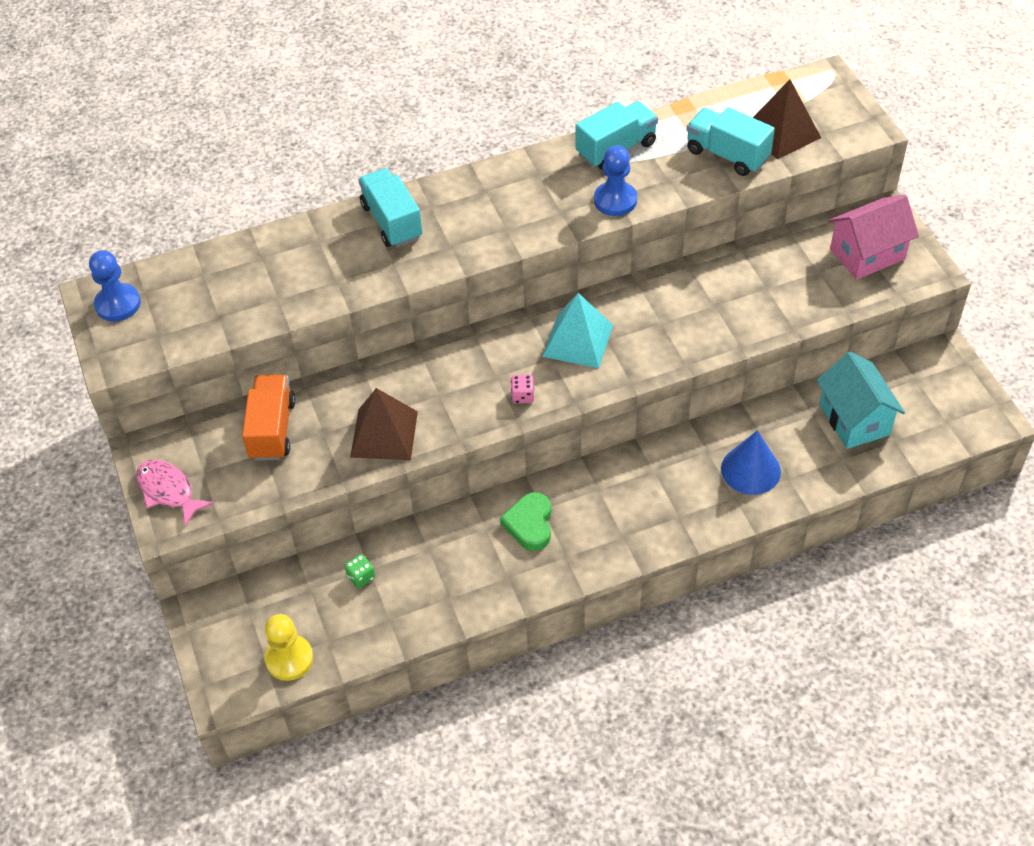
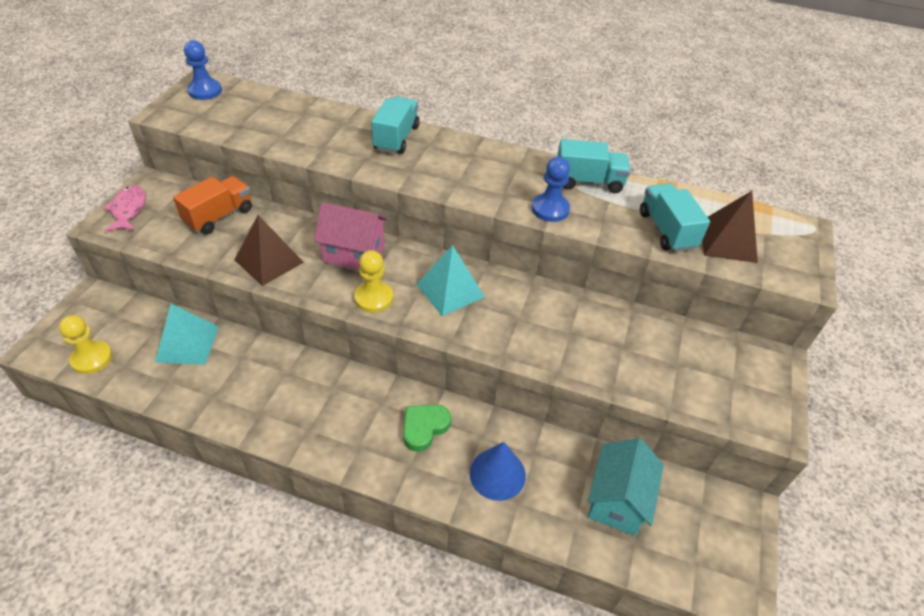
camera: 35 degrees right, 5 degrees down
(361, 577) = (187, 344): green dice -> turquoise pyramid
(522, 396) = (373, 298): pink dice -> yellow pawn
(530, 524) = (314, 391): green heart -> green heart (424, 428)
(867, 254) = (732, 379): pink house -> pink house (354, 253)

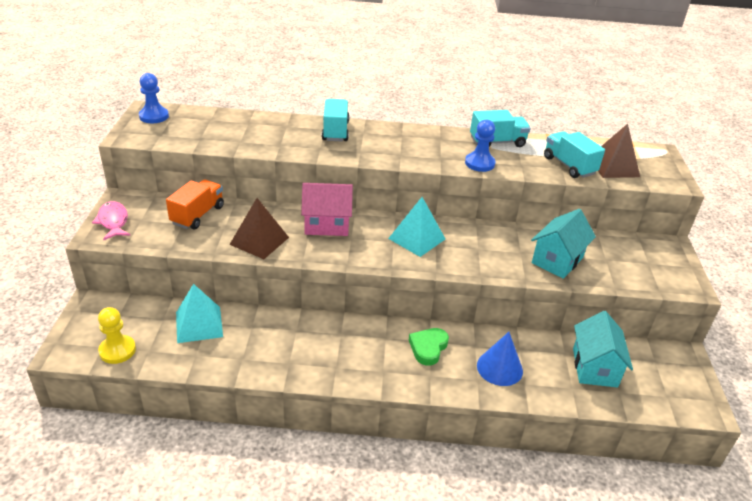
camera: 15 degrees left, 10 degrees down
(373, 298) = (360, 253): yellow pawn -> none
(611, 353) = (557, 260): none -> turquoise house

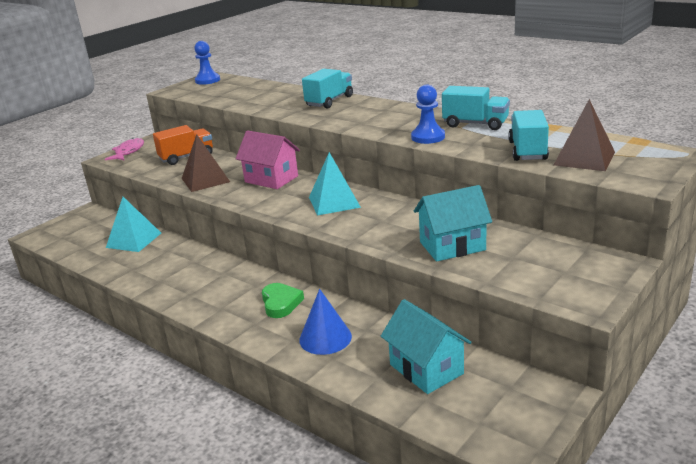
camera: 40 degrees right, 10 degrees down
(117, 350) = (66, 242): yellow pawn -> none
(428, 348) = (281, 303): green heart -> green heart turned 105 degrees clockwise
(594, 367) = (426, 369): turquoise house -> turquoise house turned 75 degrees counterclockwise

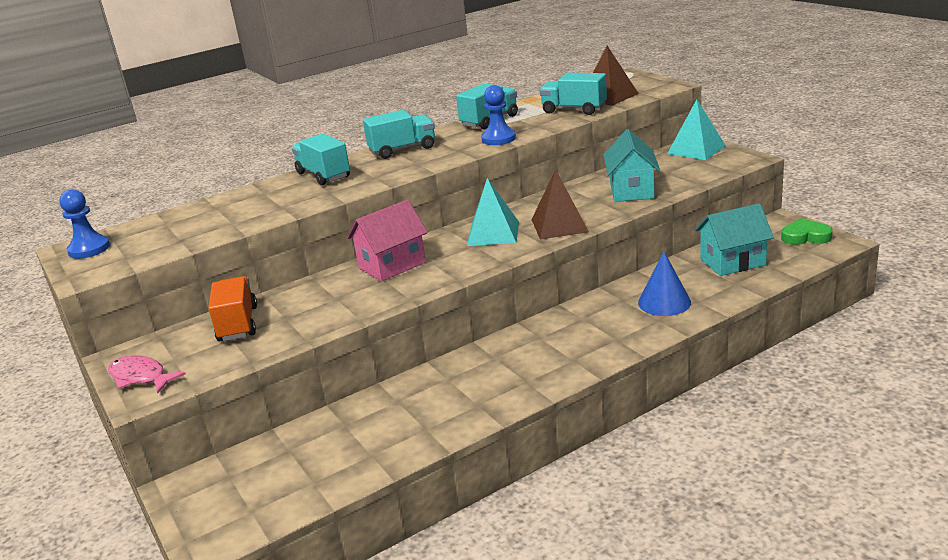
camera: 70 degrees left, 0 degrees up
(134, 240) = (337, 431): turquoise pyramid -> turquoise pyramid (696, 149)
(205, 180) = (341, 308): brown pyramid -> brown pyramid (559, 225)
(281, 303) = (587, 323): green heart -> green heart (805, 236)
(390, 111) = (402, 150): none -> turquoise truck

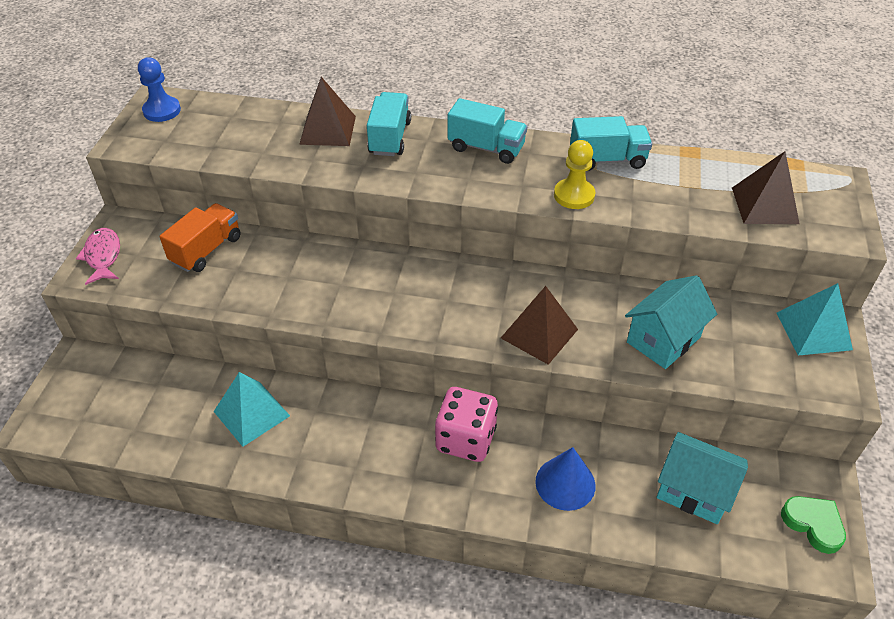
camera: 40 degrees right, 20 degrees up
(266, 193) = (327, 130): none -> brown pyramid
(392, 265) = (366, 271): pink house -> none
(493, 233) = (479, 296): turquoise pyramid -> turquoise pyramid (251, 413)
(498, 139) = (574, 195): blue pawn -> yellow pawn
(573, 324) = (466, 439): none -> pink dice
(574, 110) = (700, 202): turquoise truck -> none

